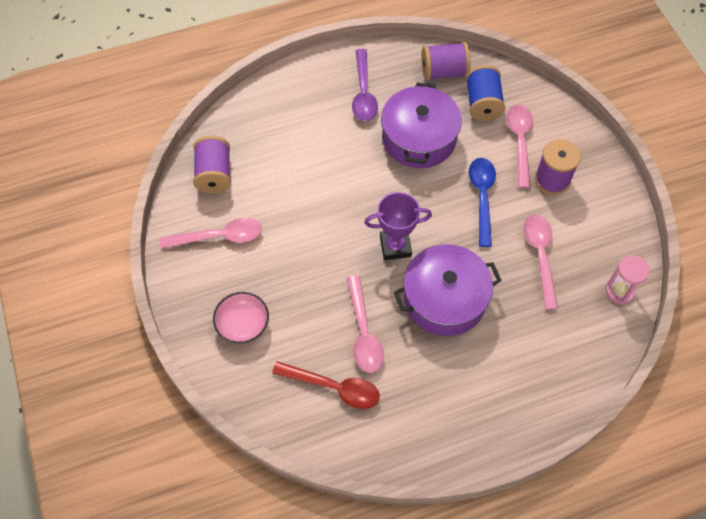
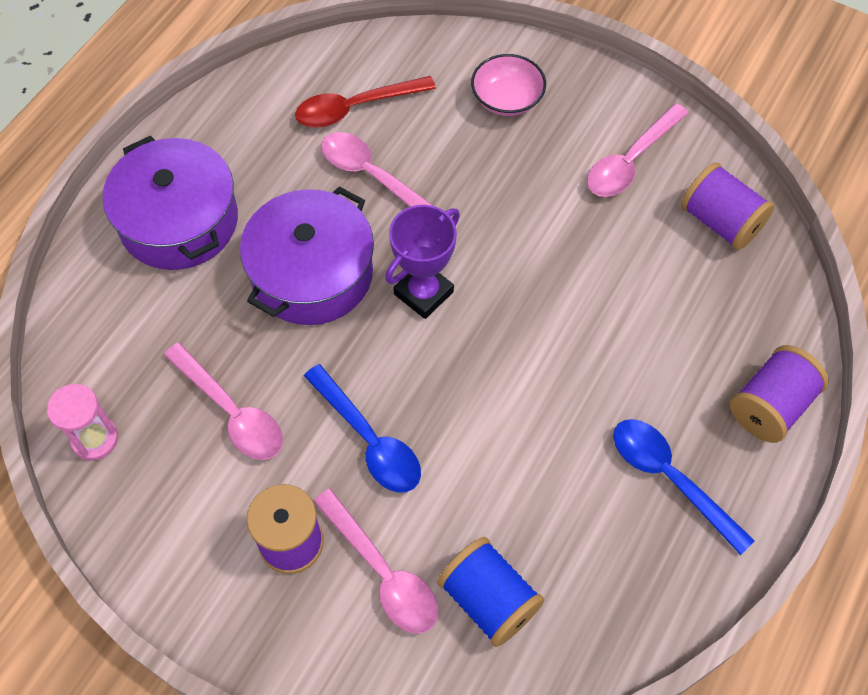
camera: 140 degrees right, 0 degrees up
(363, 93) = (670, 478): purple spoon -> blue spoon
(419, 138) = (528, 465): purple pot -> purple pot (179, 221)
(443, 72) = (595, 613): purple spool -> purple spool (770, 406)

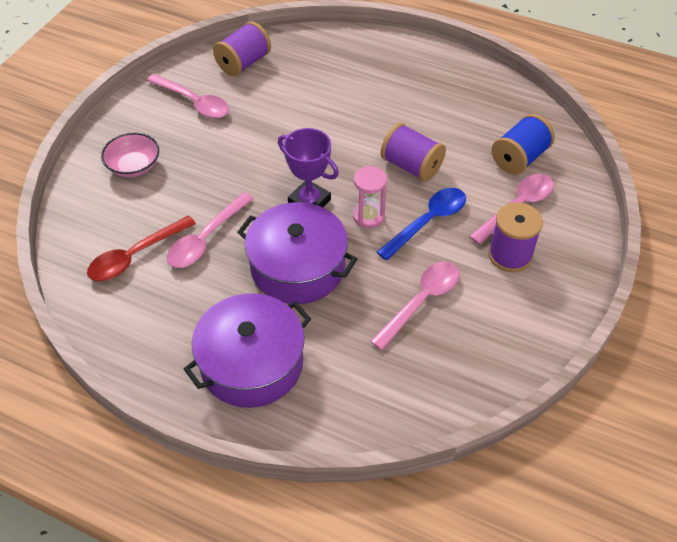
camera: 95 degrees left, 10 degrees down
(95, 439) = (460, 386): pink hourglass -> pink hourglass (368, 216)
(355, 108) = (135, 256): red spoon -> red spoon turned 75 degrees clockwise
(670, 478) = (425, 86): blue spoon -> none
(770, 406) = (371, 47): purple spool -> purple spool (411, 166)

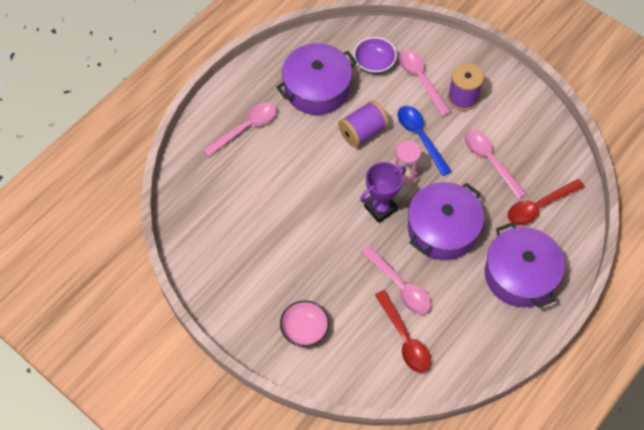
camera: 75 degrees left, 10 degrees up
(194, 102) = (239, 271): pink spoon -> pink spoon (246, 128)
(243, 63) = (200, 223): purple spool -> none
(368, 371) = (539, 206): none -> red spoon
(455, 116) = (317, 88): none -> purple pot
(519, 158) = (374, 62): blue spool -> purple bowl

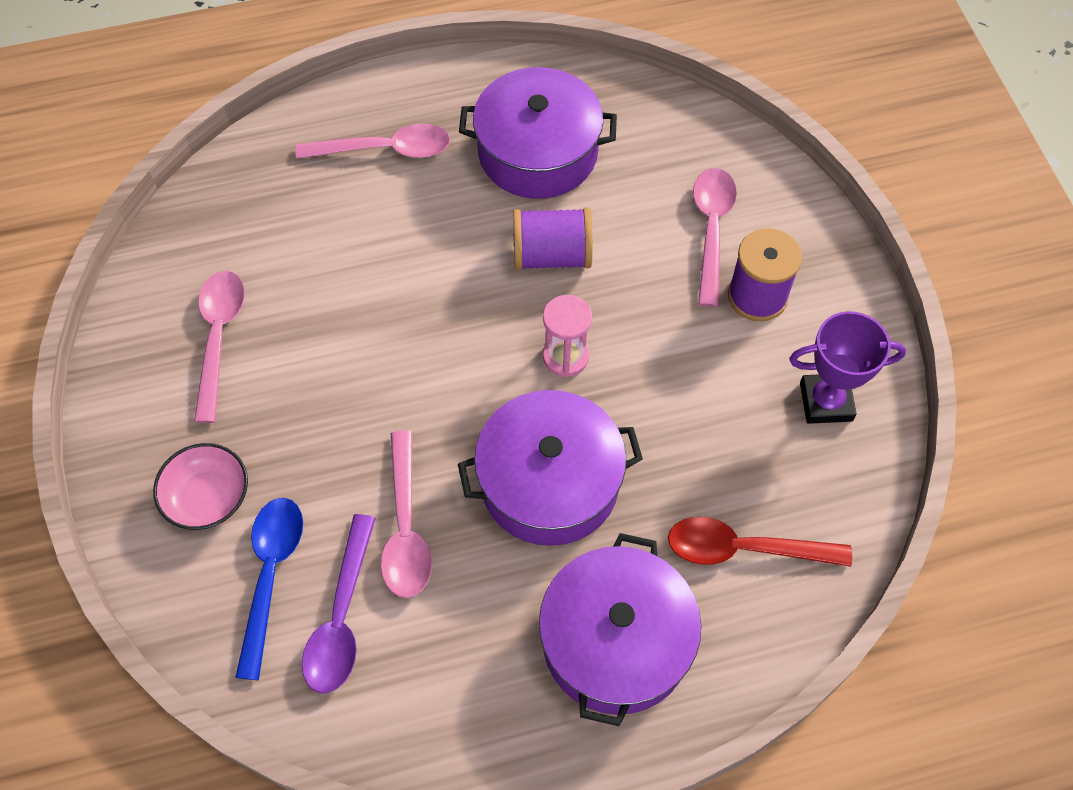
camera: 35 degrees right, 0 degrees up
(374, 62) = (658, 163): purple bowl -> none
(380, 208) = (480, 387): purple trophy -> purple trophy (826, 402)
(405, 338) = (341, 617): red spoon -> purple spoon
(420, 137) = (636, 316): blue spoon -> blue spoon (270, 575)
(490, 161) = (720, 422): pink spoon -> pink spoon (219, 337)

